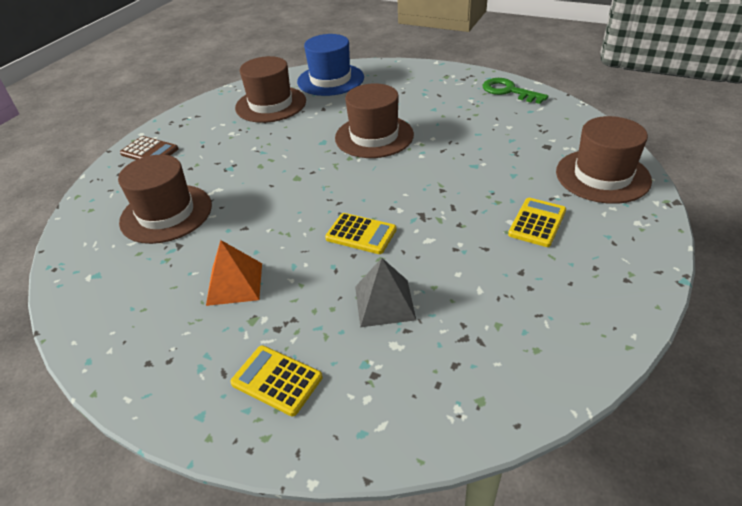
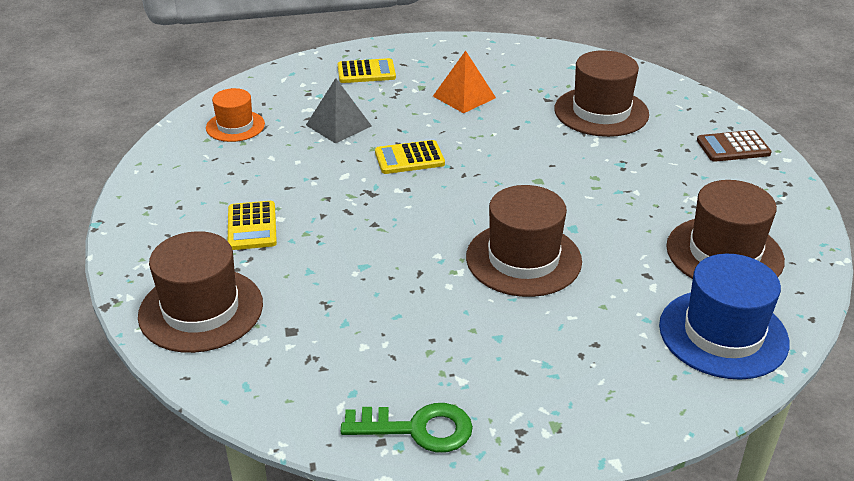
camera: 140 degrees right, 5 degrees down
(493, 356) = (235, 126): none -> orange hat

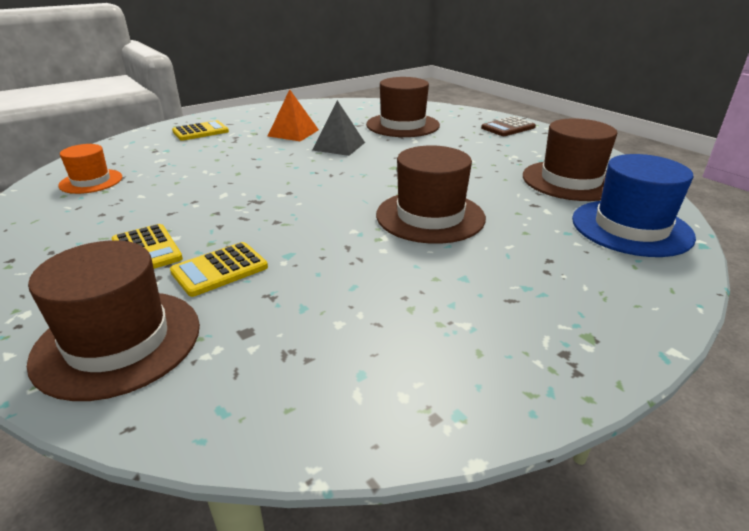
camera: 25 degrees left, 5 degrees down
(338, 125) = (196, 164): grey pyramid -> grey pyramid (339, 146)
(409, 158) = (276, 173): yellow calculator -> yellow calculator (219, 269)
(418, 429) = (463, 388): green key -> none

